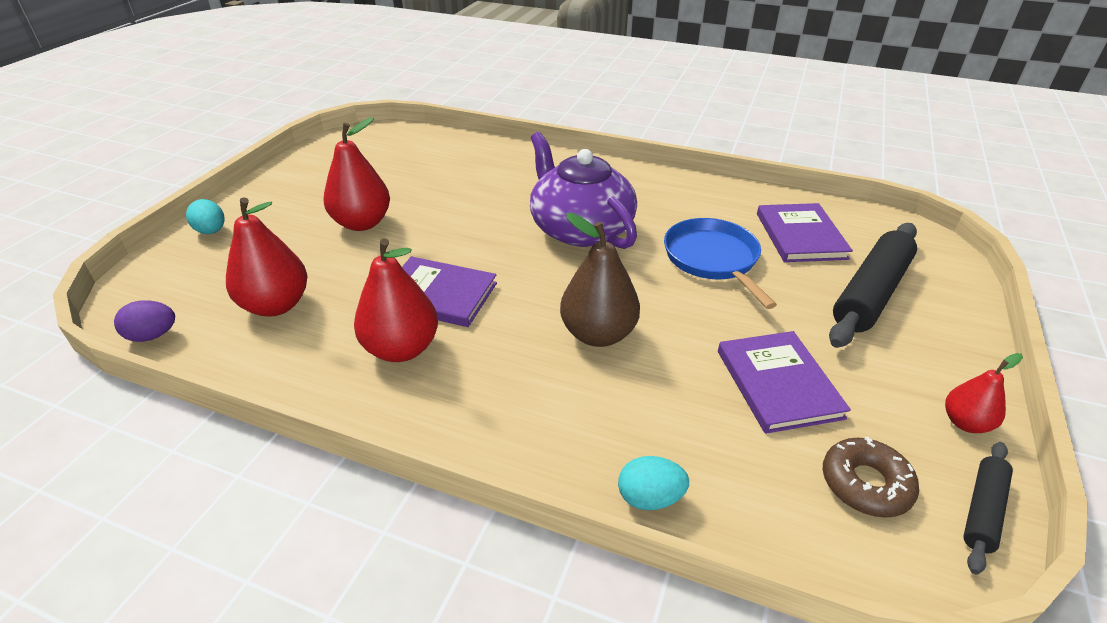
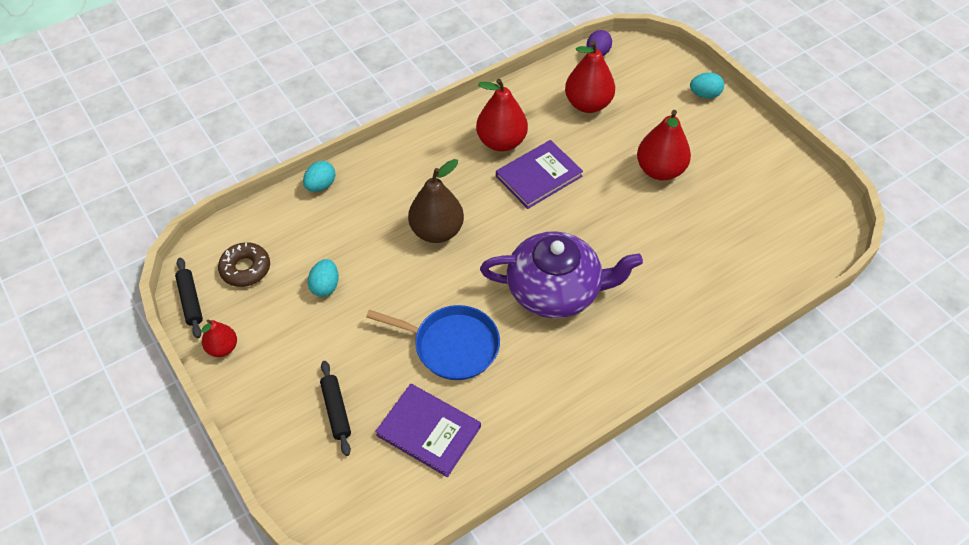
camera: 125 degrees right, 15 degrees up
(778, 384) = (325, 286): purple book -> turquoise egg
(871, 293) = (336, 410): black rolling pin -> black rolling pin, size x0.53

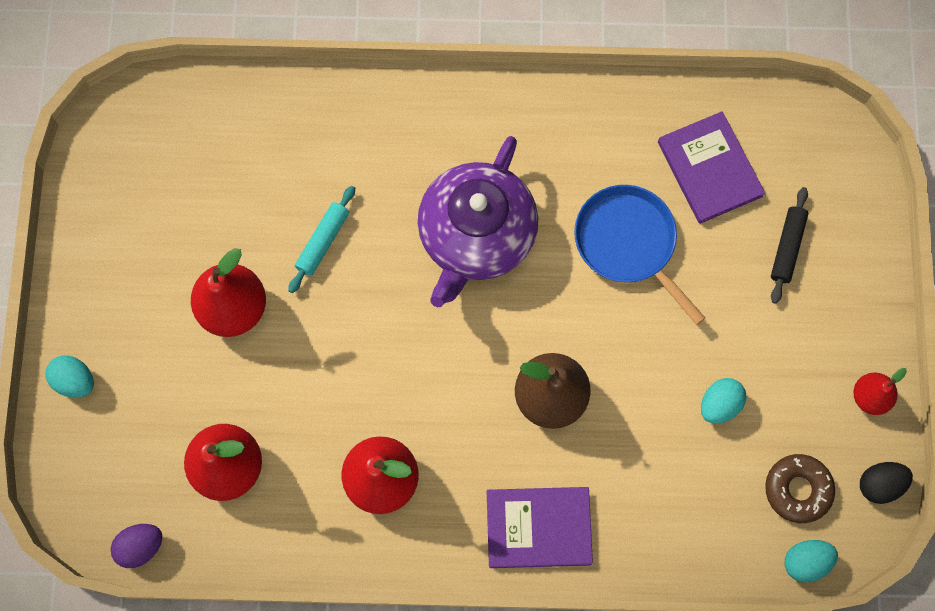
camera: 145 degrees left, 20 degrees up
(191, 301) = (879, 484): black rolling pin -> black egg
(321, 185) = (645, 560): turquoise egg -> turquoise egg (805, 561)
(538, 176) = (378, 395): purple book -> purple book (538, 528)
(555, 290) = (476, 235): purple teapot -> purple teapot turned 105 degrees counterclockwise
(645, 231) = (323, 241): none -> turquoise rolling pin

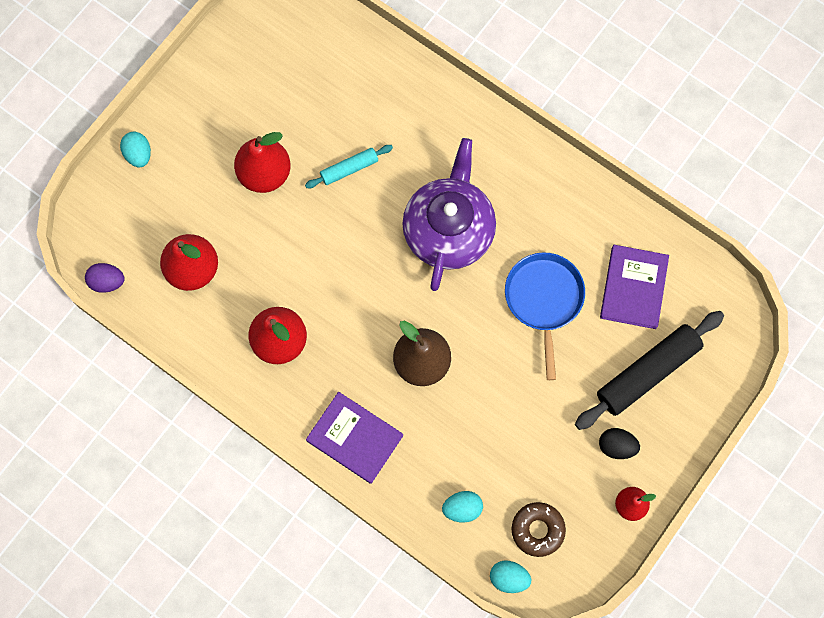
camera: 35 degrees right, 0 degrees up
(476, 235) = (449, 229): purple teapot -> purple teapot turned 135 degrees clockwise
(719, 404) = (527, 441): turquoise egg -> turquoise egg (462, 508)
(787, 247) = (647, 373): black rolling pin -> black rolling pin, size x1.88
(879, 484) = (594, 564): black egg -> black egg (616, 446)

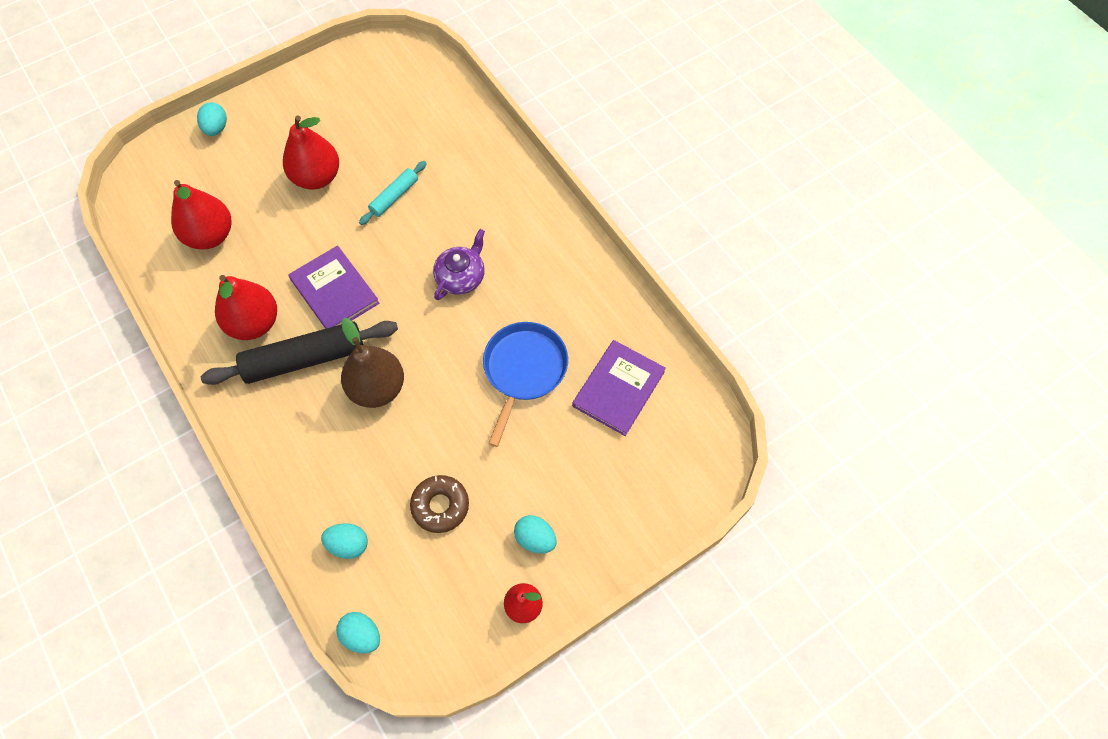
camera: 20 degrees right, 10 degrees down
(107, 282) = (130, 221): purple egg -> none
(349, 169) = (394, 197): turquoise rolling pin -> turquoise rolling pin turned 45 degrees counterclockwise
(354, 438) = (277, 437): purple book -> purple book (334, 291)
(449, 229) = (461, 277): purple teapot -> purple teapot, size x0.54
(537, 530) = (415, 596): brown donut -> brown donut (440, 506)
(616, 446) = (535, 539): black egg -> turquoise egg
(647, 373) = (598, 476): black rolling pin -> black rolling pin (305, 359)

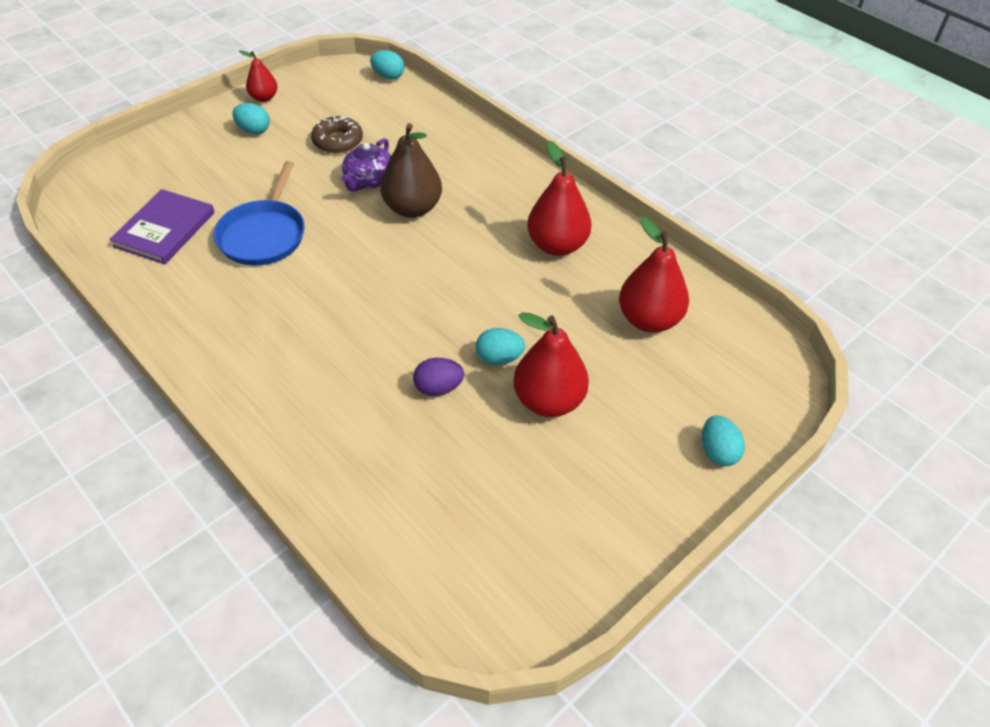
camera: 170 degrees right, 15 degrees down
(305, 359) = (492, 223): black rolling pin -> none
(334, 291) = (481, 281): purple book -> none
(348, 544) = (411, 115): turquoise egg -> turquoise egg (499, 358)
(394, 197) = (438, 388): turquoise rolling pin -> purple egg
(461, 277) = (339, 309): purple teapot -> purple teapot (369, 180)

